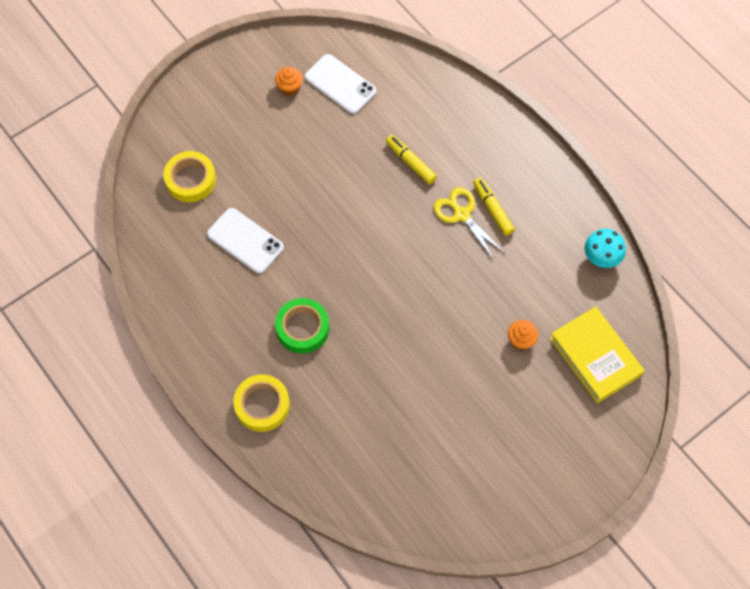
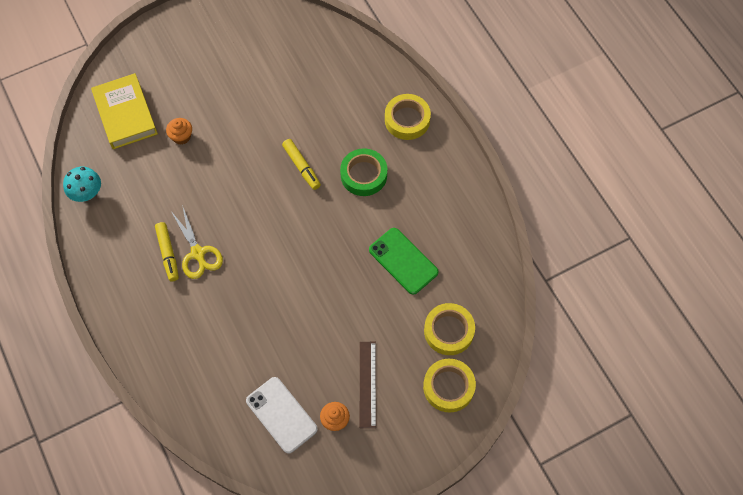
camera: 170 degrees left, 0 degrees up
(186, 130) = (448, 387): none -> yellow tape
(245, 240) = (403, 261): white phone -> green phone
(264, 121) = (368, 384): none -> brown ruler
(410, 162) = (231, 314): yellow marker -> yellow marker (301, 167)

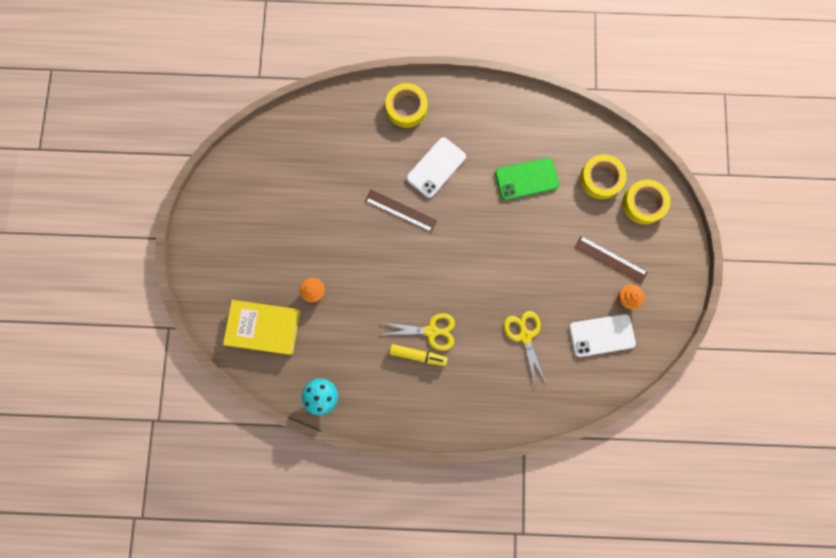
camera: 60 degrees left, 15 degrees up
(240, 340) = (525, 335): none -> yellow scissors
(301, 167) = (400, 210): yellow marker -> brown ruler
(363, 175) = (436, 167): green tape -> white phone

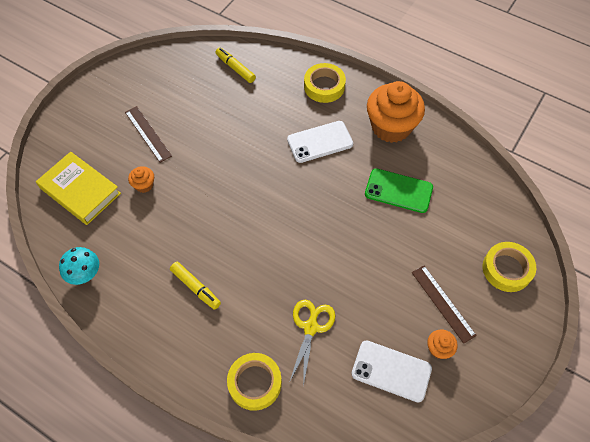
camera: 30 degrees right, 20 degrees down
(315, 131) = (235, 68): none -> yellow marker
(400, 210) = (265, 160): brown ruler -> brown ruler (148, 134)
(431, 331) = (223, 273): yellow scissors -> none
(487, 119) = (391, 127): none -> orange cupcake
(600, 179) = (473, 226): yellow tape -> yellow tape (255, 383)

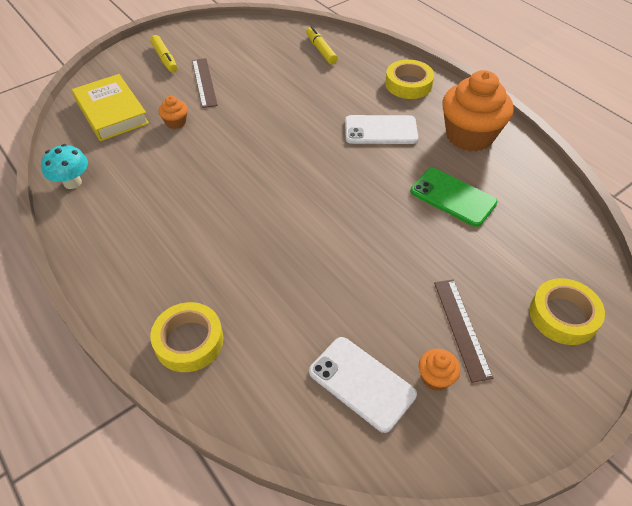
camera: 20 degrees right, 10 degrees down
(196, 287) = (176, 226): yellow marker -> yellow marker (165, 58)
(311, 327) = (284, 303): yellow scissors -> none

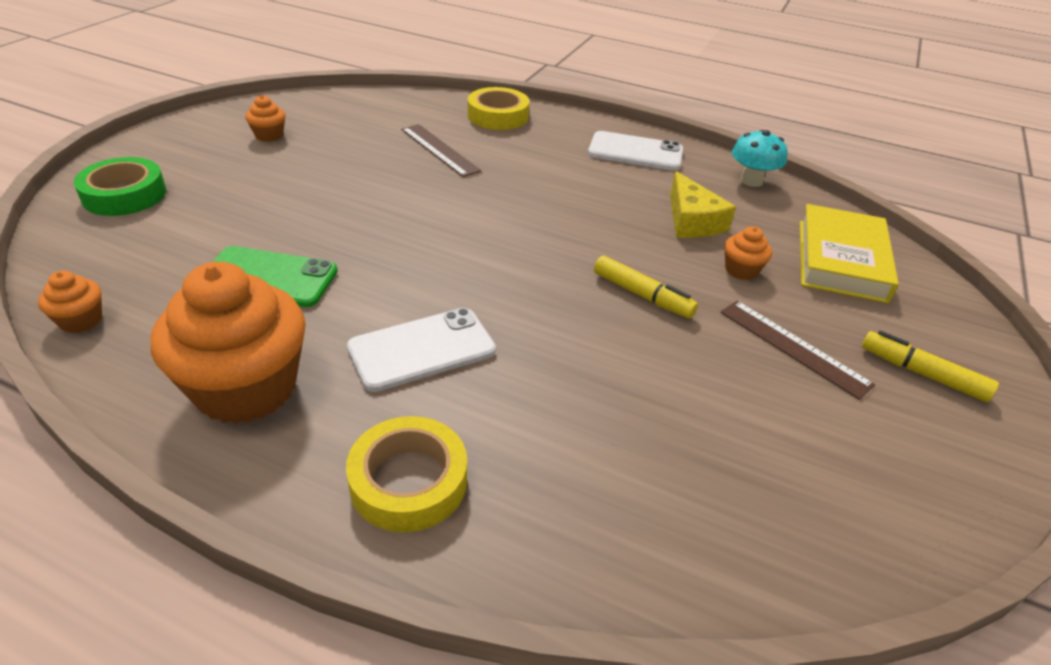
camera: 150 degrees right, 10 degrees down
(112, 112) = (841, 260): yellow book -> yellow book turned 75 degrees clockwise
(160, 162) = (692, 221): none -> yellow cheese
(321, 50) = (672, 519): yellow marker -> yellow marker (642, 295)
(361, 383) = (336, 122): white phone -> white phone (635, 152)
(462, 328) = (246, 166): brown ruler -> brown ruler (439, 150)
(560, 197) = (81, 320): none -> orange cupcake
(563, 315) = (124, 195): yellow tape -> green tape

